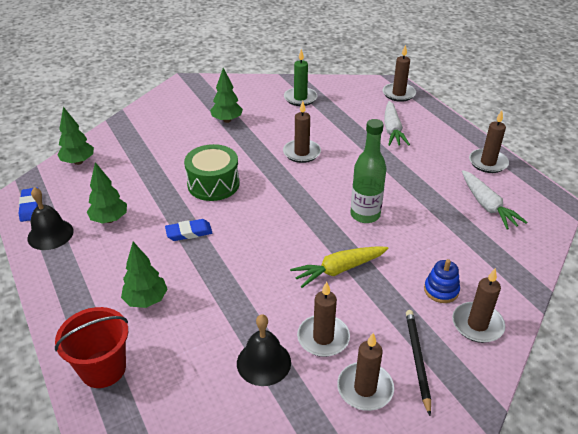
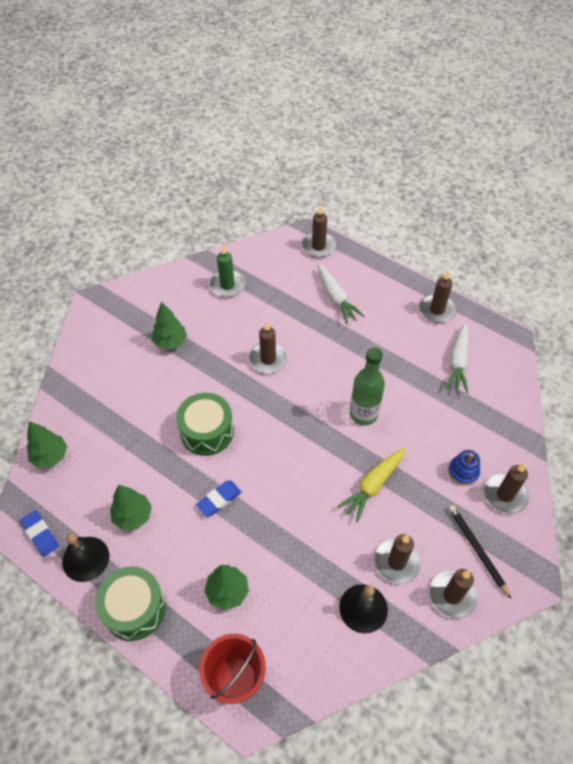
camera: 25 degrees left, 15 degrees up
(60, 282) = (134, 608): none -> green drum
(487, 205) = (458, 362): white carrot -> white carrot turned 60 degrees clockwise

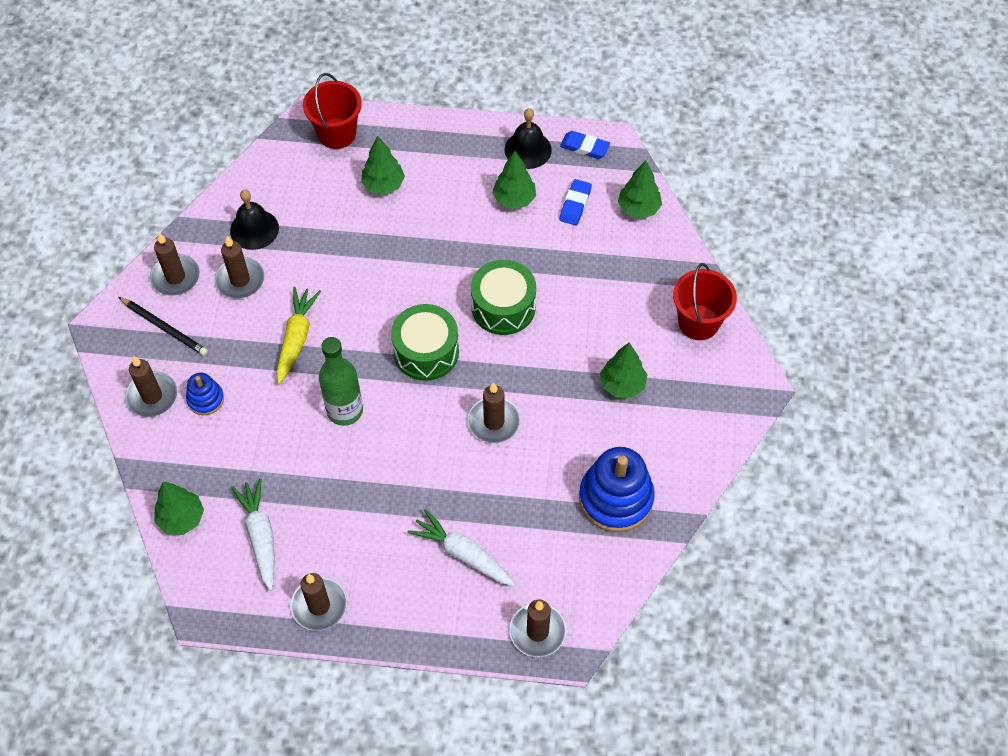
camera: 150 degrees right, 5 degrees up
(89, 356) = (698, 322): none -> red bucket
(134, 608) = (455, 137): green drum -> green drum (426, 351)
(219, 499) = (443, 251): blue eraser -> blue eraser (575, 204)
(227, 285) = (616, 498): green candle -> blue stacking toy
(508, 397) = (181, 518): none -> green tree

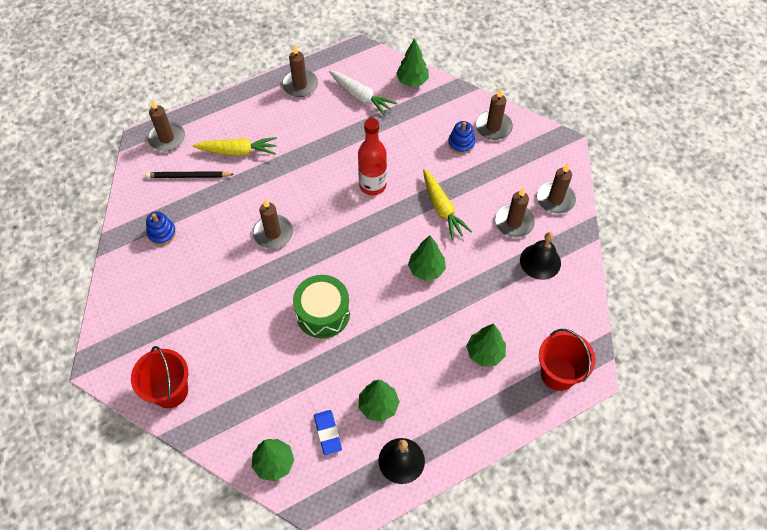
camera: 145 degrees right, 0 degrees up
(164, 327) = (528, 166): black pencil -> black pencil (188, 176)
(345, 410) = (372, 185): green bottle -> red bottle
(426, 351) = (351, 250): green drum -> none
(463, 554) = (238, 151): white carrot -> yellow carrot
(584, 147) = (357, 495): blue eraser -> none
(616, 498) = (162, 233): blue stacking toy -> blue stacking toy, size x0.51
(622, 385) = (201, 308): green tree -> green tree (426, 269)

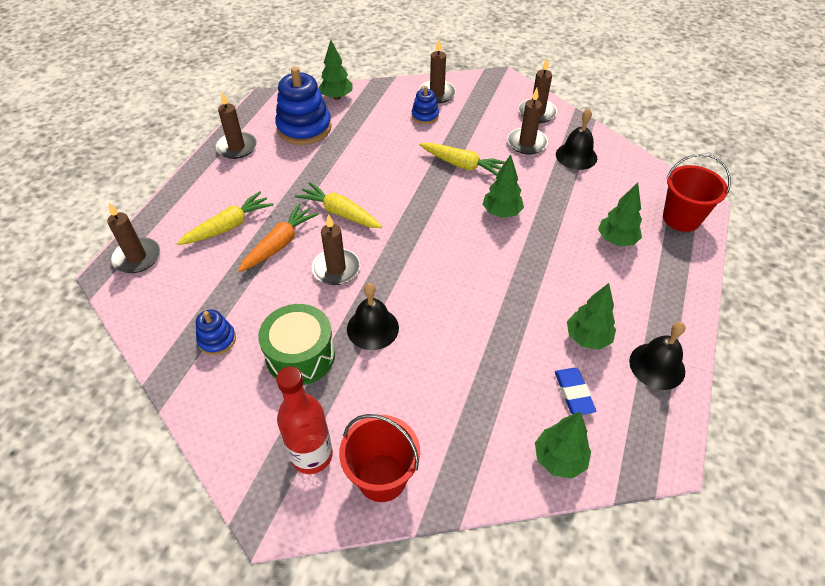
camera: 40 degrees left, 10 degrees down
(188, 176) = (196, 275): black pencil -> none
(254, 293) = (372, 328): none -> black bell
(256, 188) = (279, 244): none -> orange carrot
(316, 190) = (340, 213): none -> yellow carrot
(323, 313) = (455, 301): green drum -> green drum (300, 355)
(327, 433) = (573, 393): blue eraser -> blue eraser turned 45 degrees clockwise
(361, 97) = (304, 128): white carrot -> blue stacking toy
(372, 185) = (386, 181): red bottle -> red bottle (312, 455)

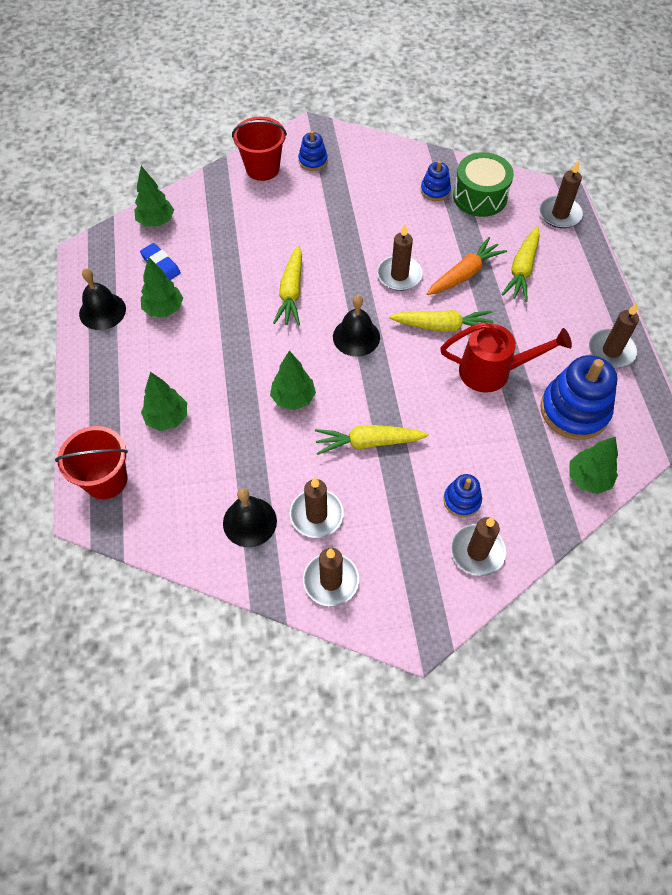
camera: 150 degrees right, 10 degrees up
(279, 244) = (464, 274): orange carrot -> orange carrot turned 135 degrees counterclockwise
(300, 355) = (369, 206): green drum -> green drum (480, 196)
(312, 455) = (313, 161): red bottle -> blue stacking toy
(334, 169) = (492, 371): none -> red watering can
(372, 328) = (333, 245): black bell -> black bell (356, 337)
(448, 298) = (291, 292): none -> yellow carrot

